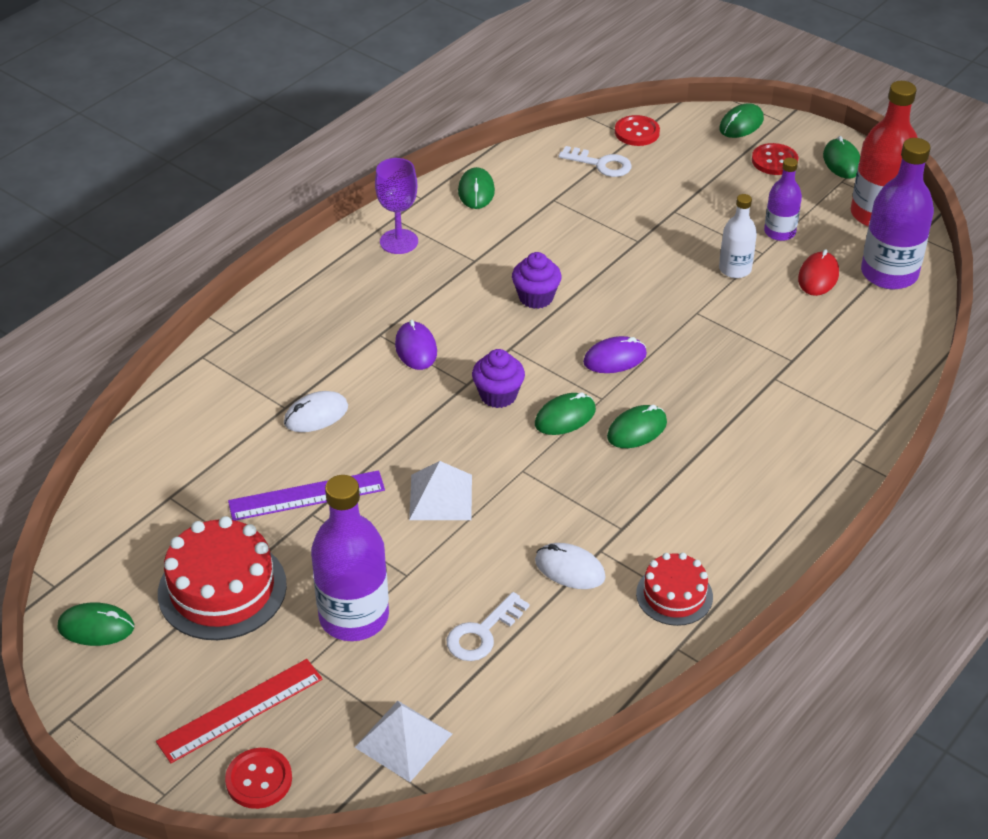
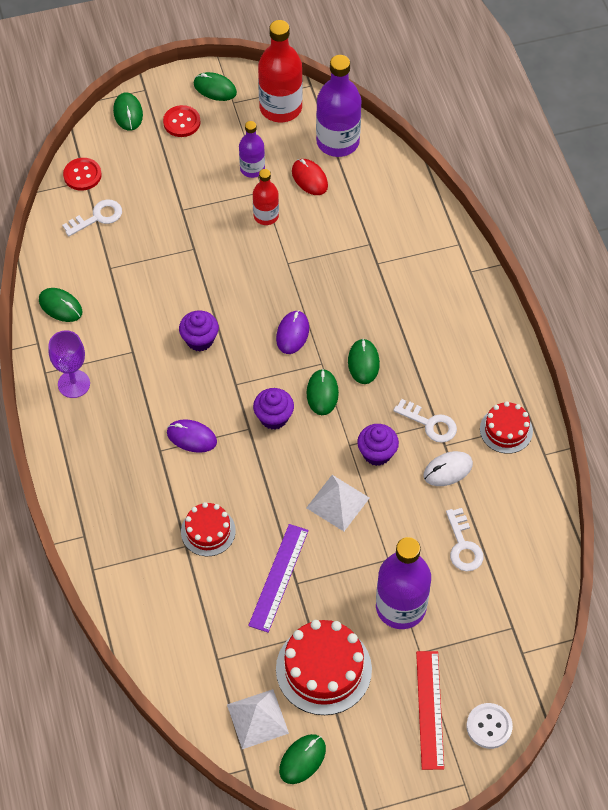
camera: 55 degrees left, 15 degrees up
(259, 780) = (489, 726): red button -> white button
(316, 415) = (208, 531): white mouse -> red cake
(403, 740) = (513, 633): white pyramid -> white pyramid (257, 718)
(533, 498) = (377, 453): none -> purple cupcake
(615, 523) = (430, 424): none -> white key
(735, 269) = (266, 216): white bottle -> red bottle

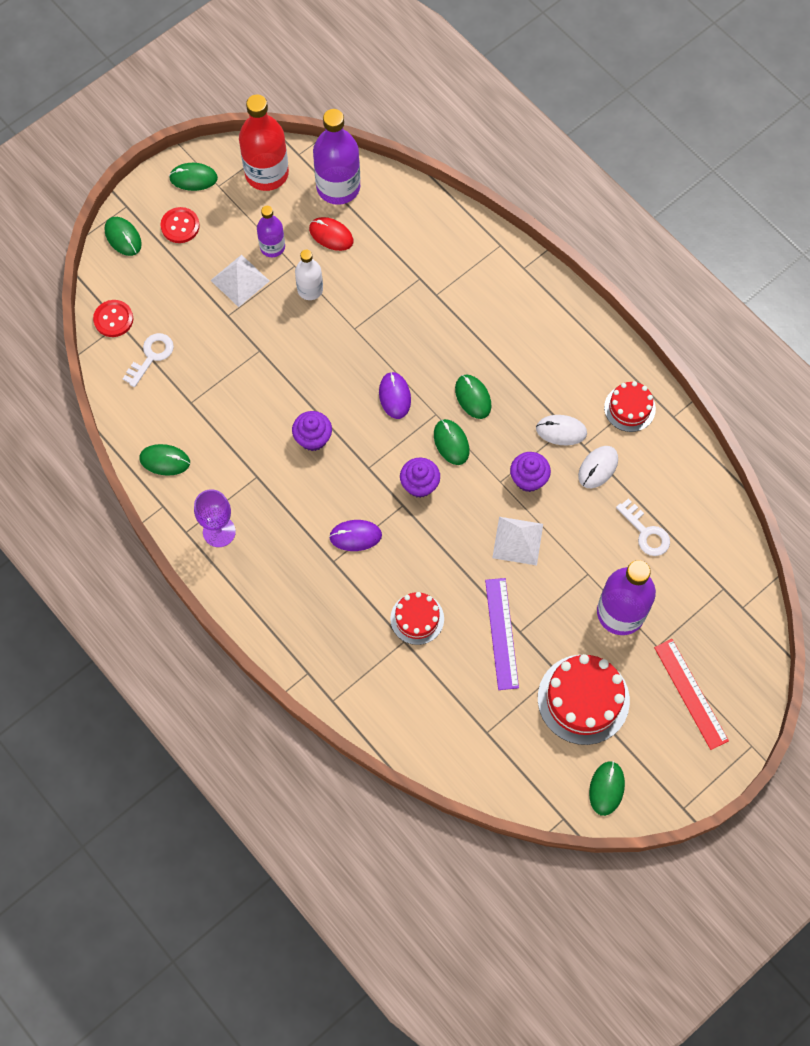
camera: 25 degrees left, 10 degrees up
(257, 718) = (550, 770): white pyramid -> white pyramid (240, 280)
(266, 216) = (310, 289): red bottle -> white bottle
(430, 424) = (561, 431): white key -> white mouse
(489, 726) = (747, 686): white button -> none

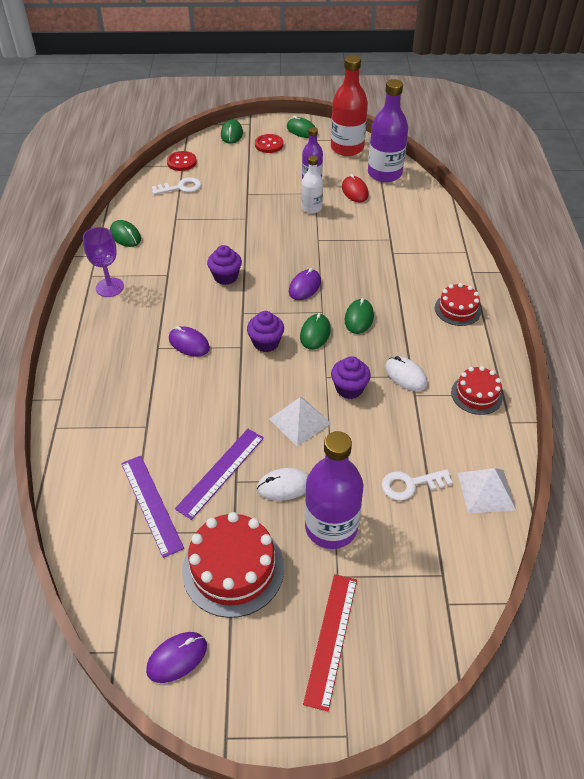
camera: 40 degrees right, 20 degrees down
(240, 280) = (274, 182): white pyramid -> white pyramid (486, 491)
(417, 618) = (171, 419): red cake -> red cake (457, 309)
(477, 700) = (151, 504): none -> purple ruler
(598, 468) = (412, 416): white mouse -> white mouse (284, 486)
(606, 788) = (177, 658): green mouse -> purple mouse
(646, 532) = (410, 484): white key -> white key turned 75 degrees clockwise

